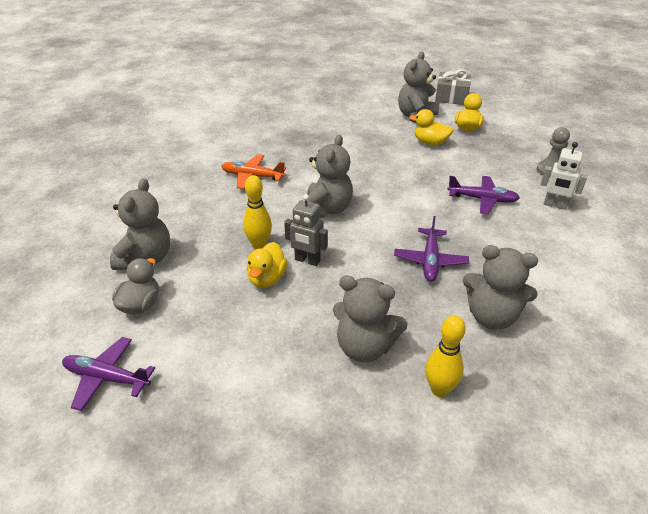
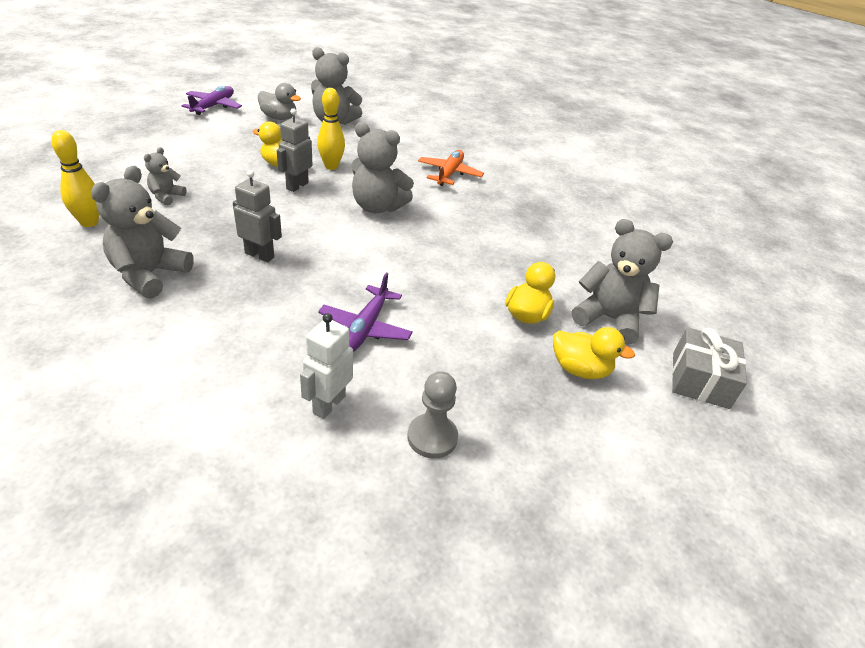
camera: 90 degrees right, 0 degrees up
(365, 347) = (166, 196): grey teddy bear -> grey teddy bear, size x0.53
(430, 260) = (260, 255): purple plane -> grey robot

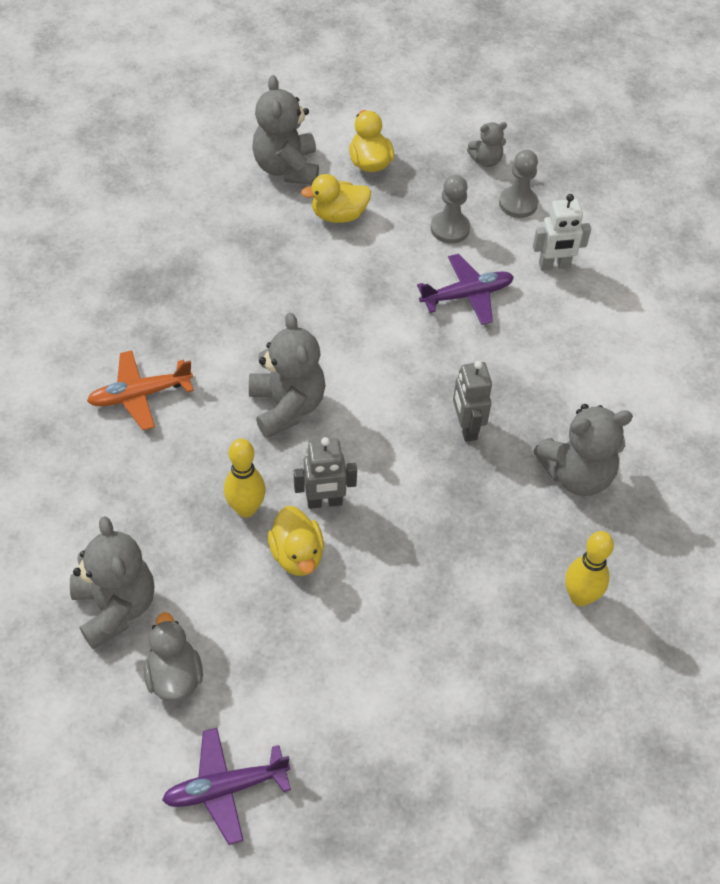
camera: 125 degrees left, 15 degrees up
(166, 196) = (474, 587): grey teddy bear -> grey teddy bear (486, 160)
(448, 366) = (450, 228): none -> grey pawn
(700, 380) = (308, 101): grey gift -> none

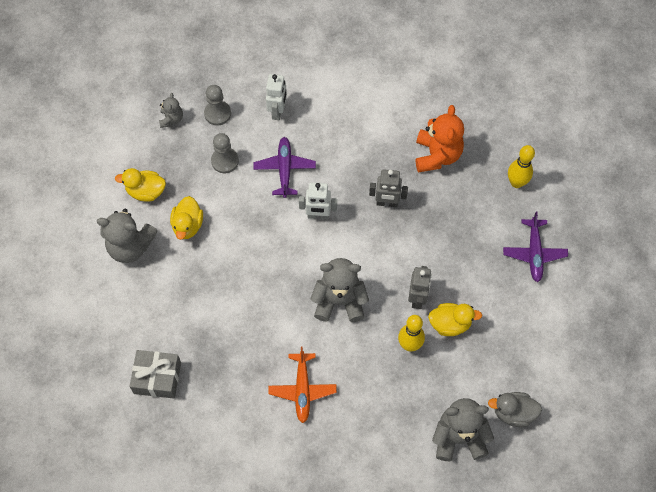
camera: 70 degrees left, 10 degrees up
(115, 239) = (157, 378): none -> grey gift
(225, 788) = (588, 400): purple plane -> purple plane (534, 253)
(411, 350) = (318, 215): none -> white robot
(577, 474) = (437, 155): grey teddy bear -> orange teddy bear

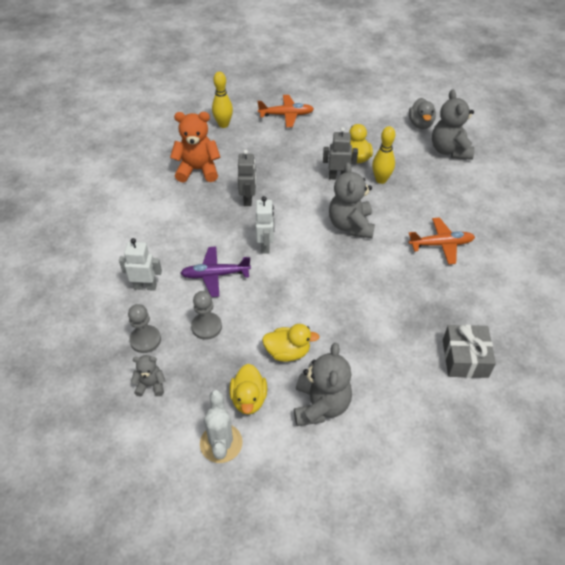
camera: 95 degrees left, 15 degrees down
(110, 170) = (221, 443): none -> white cactus
(534, 253) = (286, 115): purple plane -> orange plane

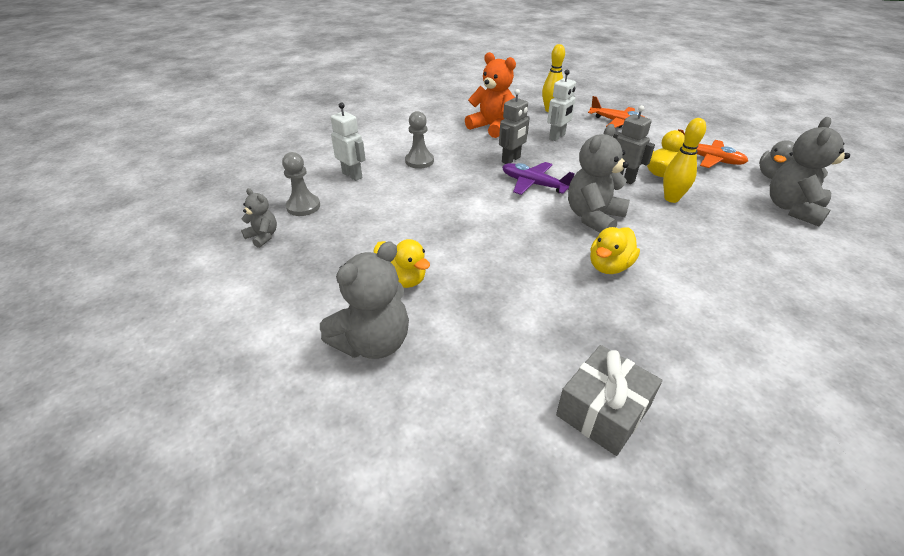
camera: 40 degrees right, 10 degrees down
(206, 327) = (359, 223): grey pawn -> grey pawn (419, 161)
(215, 275) = (415, 193): purple plane -> purple plane (534, 184)
(221, 443) = (248, 312): white cactus -> none
(249, 399) = (318, 294): yellow duck -> yellow duck (609, 266)
(265, 246) = (486, 195): white robot -> white robot (557, 137)
(441, 244) = (692, 281): orange plane -> orange plane (708, 159)

